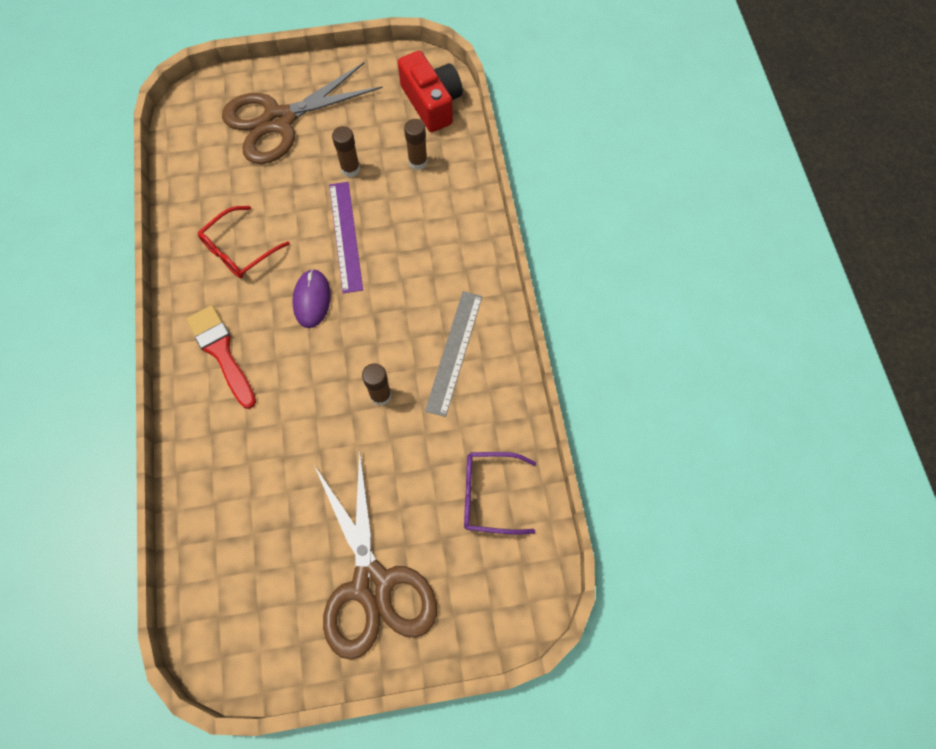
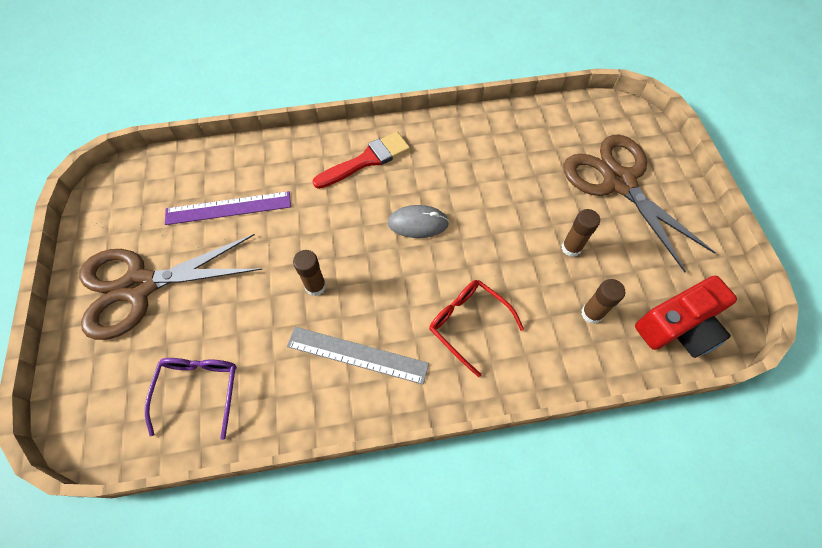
camera: 90 degrees right, 5 degrees down
(239, 250) = (468, 163): red glasses -> red glasses (468, 324)
(312, 299) = (418, 223): purple mouse -> grey mouse
(345, 236) = (489, 247): purple ruler -> purple ruler (228, 208)

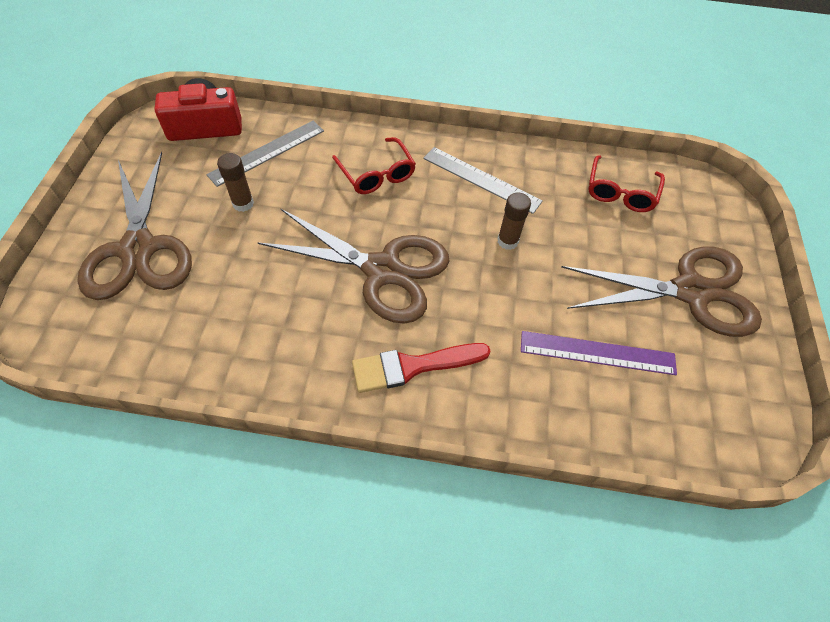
camera: 165 degrees left, 5 degrees down
(199, 390) = (620, 192): purple glasses -> red glasses
(418, 223) = (382, 270): grey mouse -> brown scissors
(591, 313) = (267, 152): brown glue stick -> grey ruler

